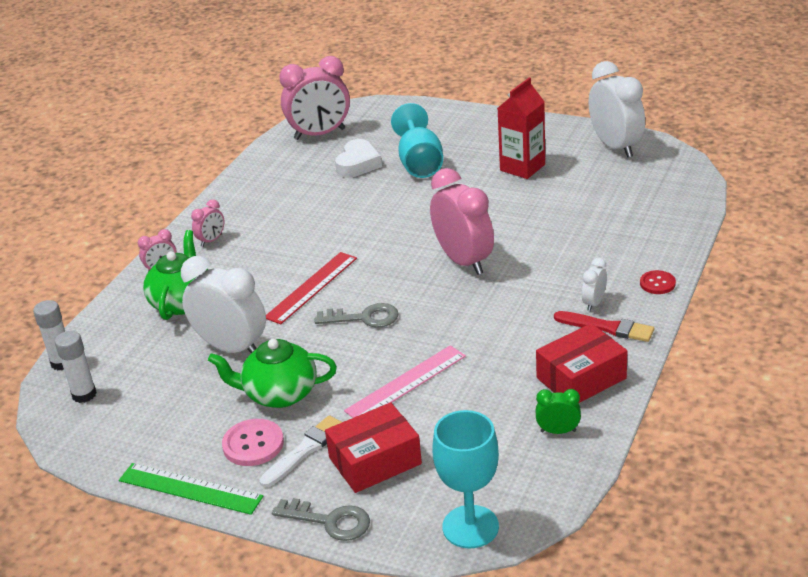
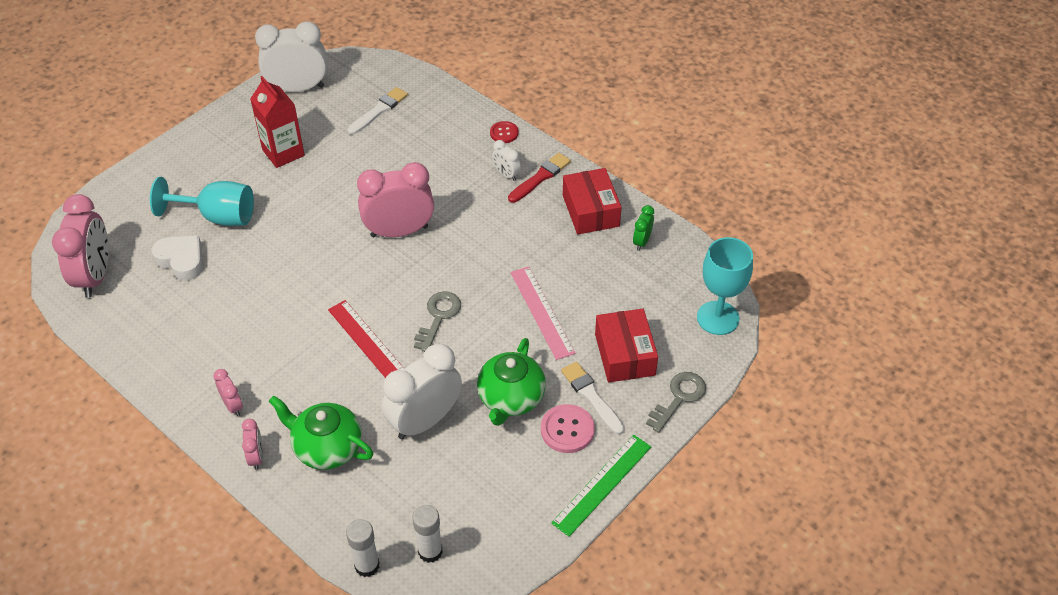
camera: 75 degrees left, 15 degrees up
(624, 198) = (379, 110): none -> white brush

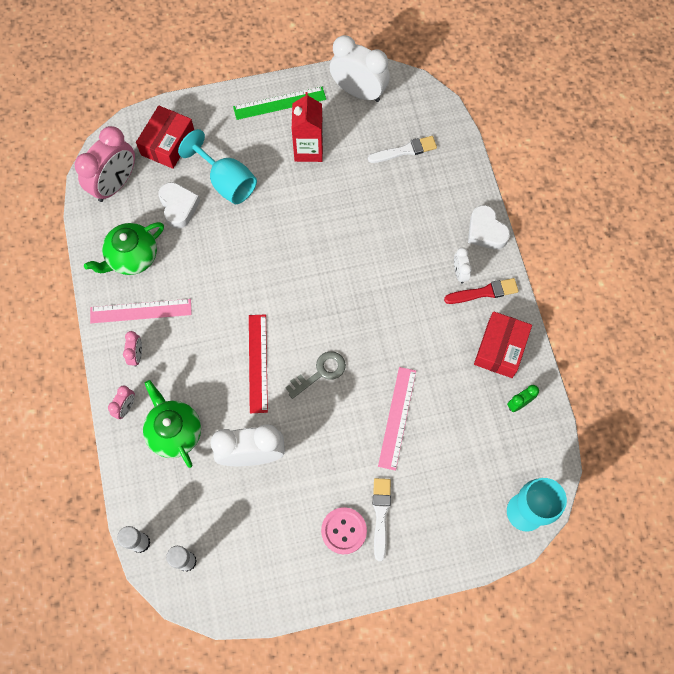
camera: 35 degrees right, 20 degrees up
(208, 366) = (140, 311): none -> pink ruler
(399, 231) = (344, 276): pink clock -> none
(504, 133) = (486, 231): red button -> white heart
(511, 398) = (323, 477): green teapot -> green teapot (132, 257)
(602, 484) = (336, 592): green ruler -> green ruler (279, 103)
(625, 354) = (431, 496): red box -> red box (168, 143)
(679, 398) = (443, 560): grey key -> none

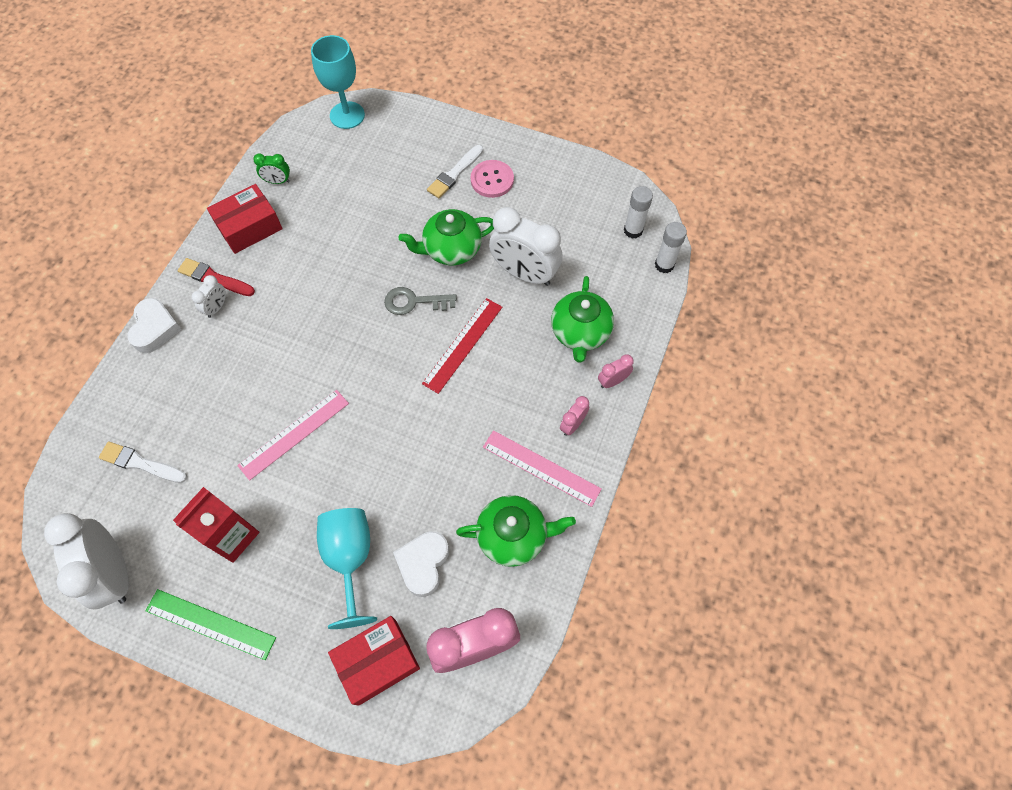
camera: 145 degrees left, 5 degrees down
(326, 437) = (451, 249): none -> green teapot
(397, 417) = (381, 229): pink ruler -> pink ruler (294, 434)

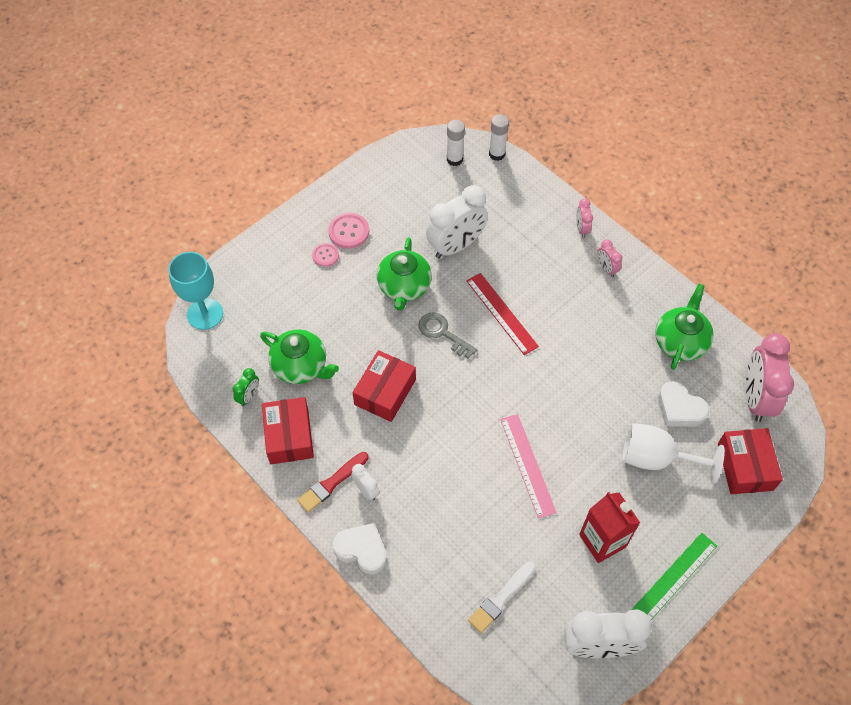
camera: 65 degrees left, 5 degrees down
(326, 281) = (385, 392): none -> red box
(350, 558) = (656, 458): turquoise goblet -> white goblet
(414, 302) = (442, 333): grey key -> grey key turned 105 degrees clockwise
(455, 173) = (325, 255): white brush -> pink button
(541, 467) = (633, 302): pink ruler -> none
(580, 333) = (530, 231): green teapot -> green teapot (301, 366)

